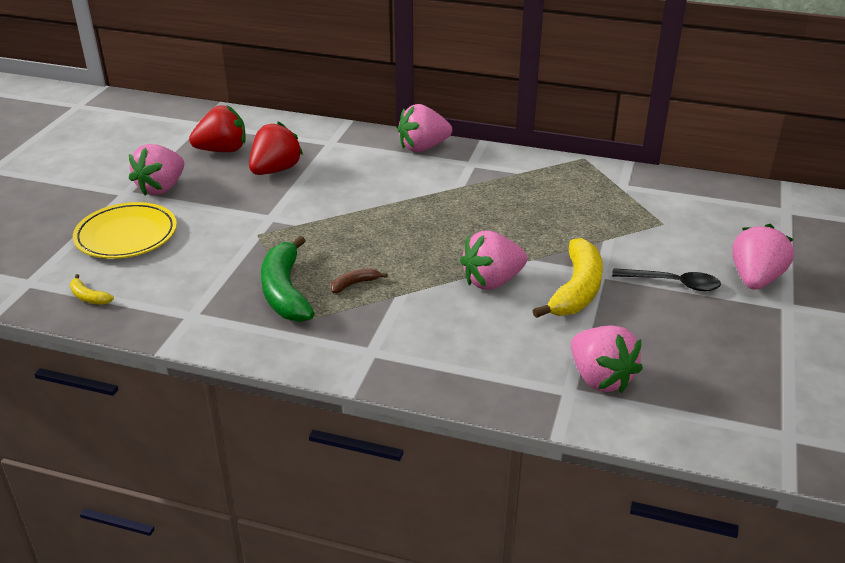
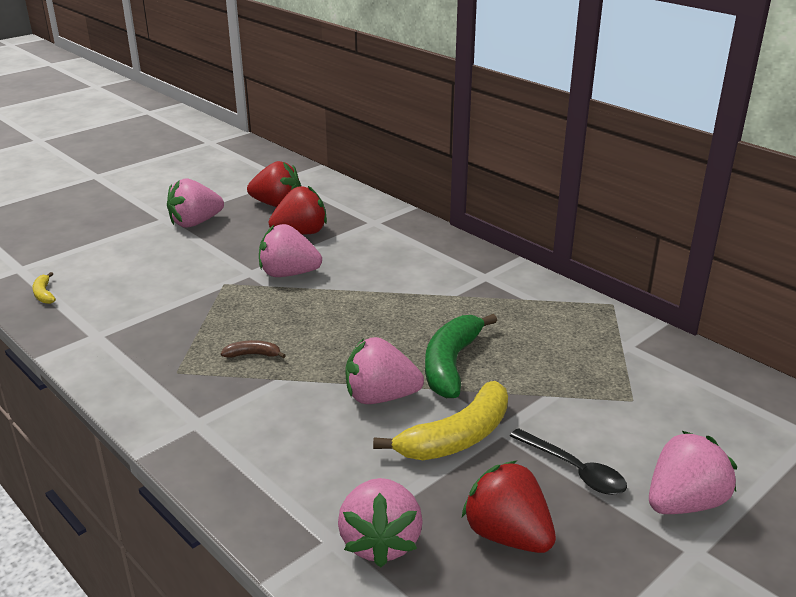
camera: 30 degrees right, 5 degrees down
(126, 235) = (126, 253): yellow plate -> none
(285, 291) = (189, 341): green banana -> green banana (451, 364)
(423, 148) = (454, 249): pink strawberry -> pink strawberry (288, 274)
(674, 341) = (507, 535): none -> red strawberry

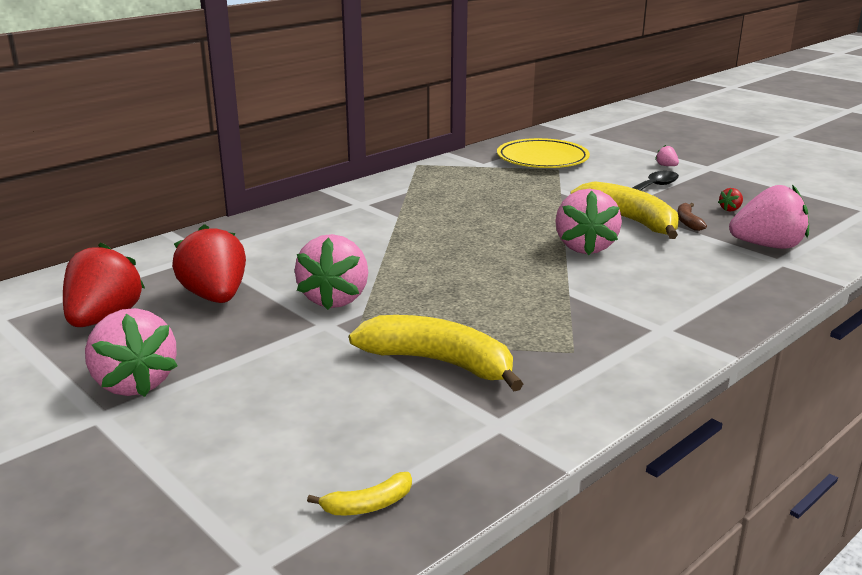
camera: 90 degrees left, 5 degrees down
(181, 315) = (439, 362): none -> yellow banana
(253, 354) = (526, 309): brown banana -> brown banana (687, 222)
(451, 364) = (523, 220): green banana -> none
(507, 535) = (730, 209): red strawberry -> red strawberry, size x0.40
(669, 390) = (542, 159): none -> yellow plate
(684, 503) = (666, 166): pink strawberry -> pink strawberry, size x0.40

